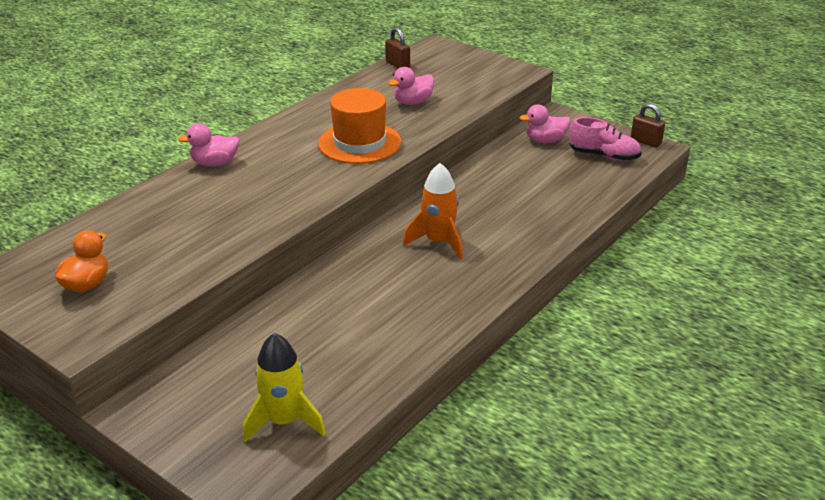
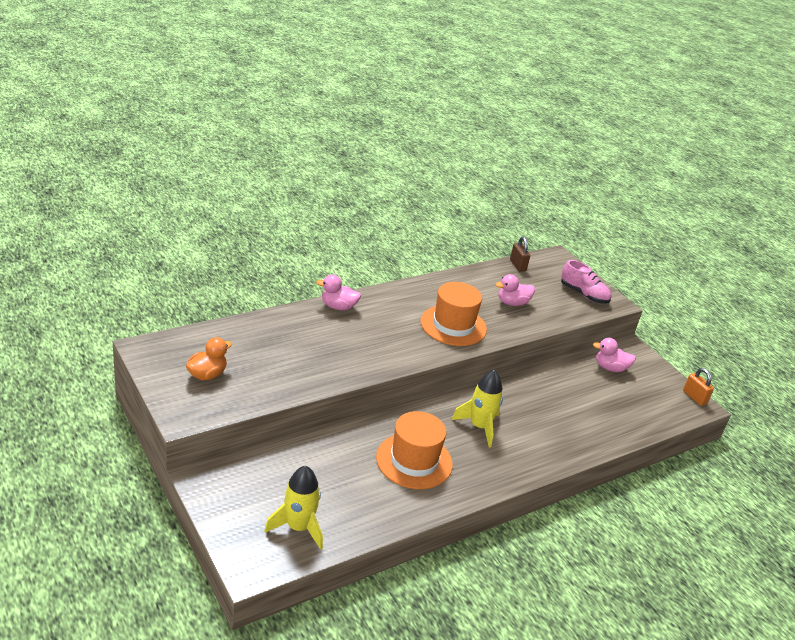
camera: 15 degrees right, 0 degrees up
(384, 301) = (414, 461): none -> orange hat
(438, 242) = (479, 426): orange rocket -> yellow rocket
(604, 156) = (651, 398): pink shoe -> pink shoe (583, 294)
(646, 142) = (694, 397): brown padlock -> orange padlock

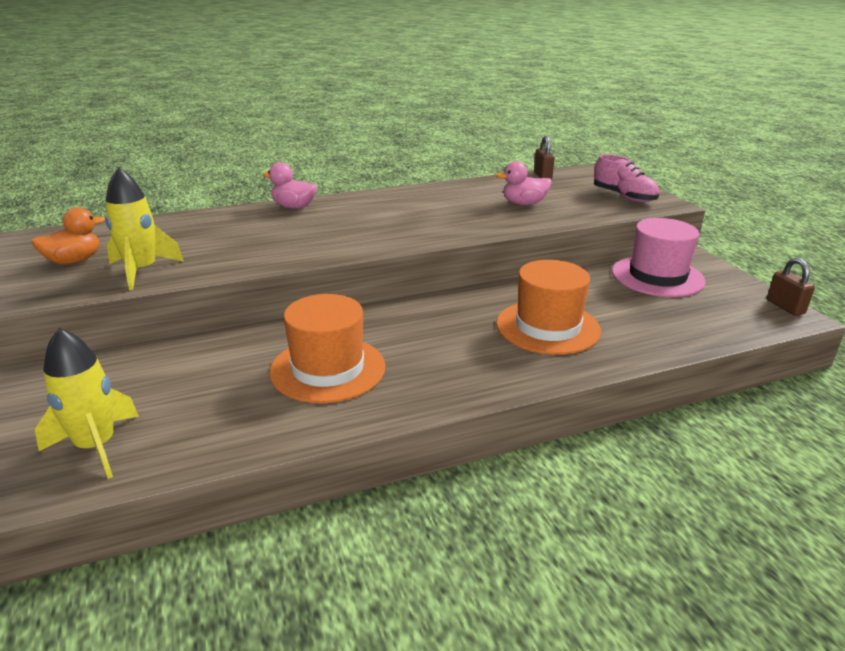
camera: 15 degrees right, 5 degrees down
(453, 325) = (434, 221): orange hat -> orange hat (548, 327)
(479, 426) = (445, 333): yellow rocket -> yellow rocket (142, 271)
(610, 368) = (657, 276): pink duck -> pink hat
(694, 397) = (785, 307): orange padlock -> brown padlock

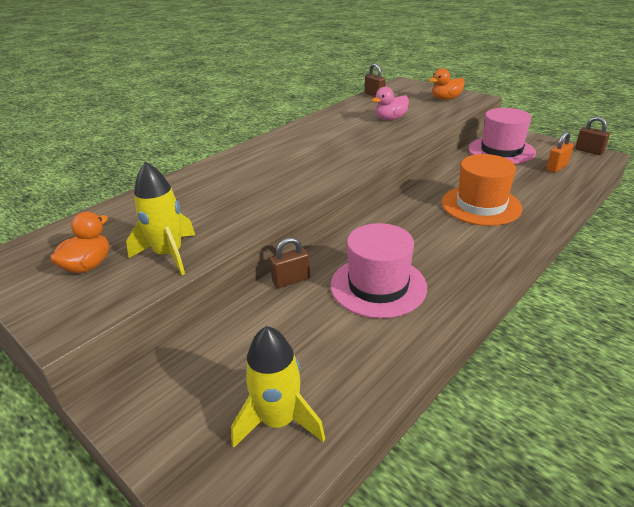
camera: 25 degrees left, 5 degrees up
(254, 336) = (291, 280): none -> brown padlock
(294, 207) = (223, 163): pink duck -> none
(328, 369) = (378, 286): orange hat -> pink hat
(624, 197) = (446, 99): pink shoe -> orange duck
(708, 314) = (557, 167): none -> orange padlock

